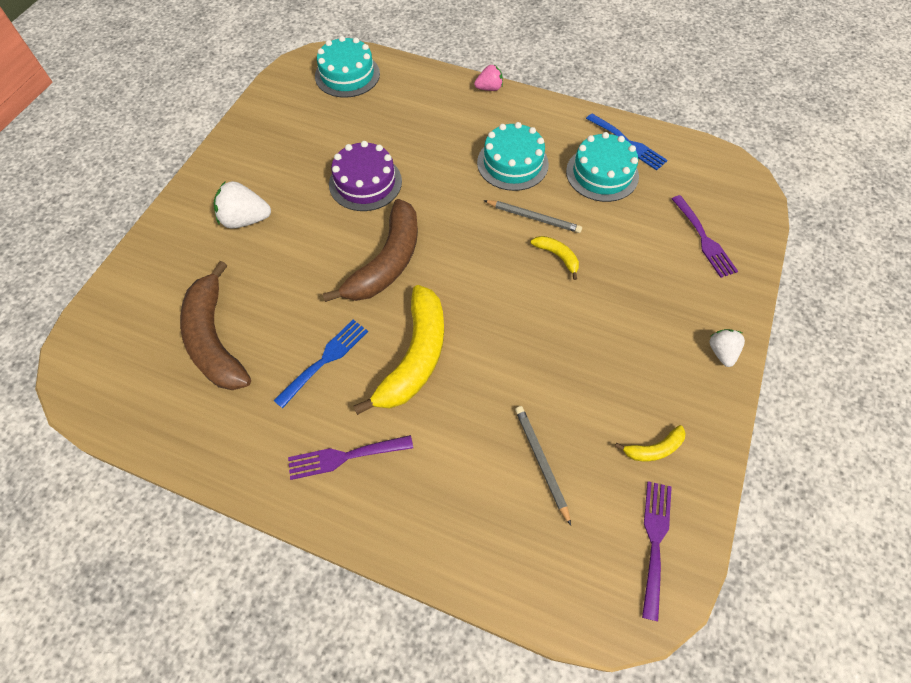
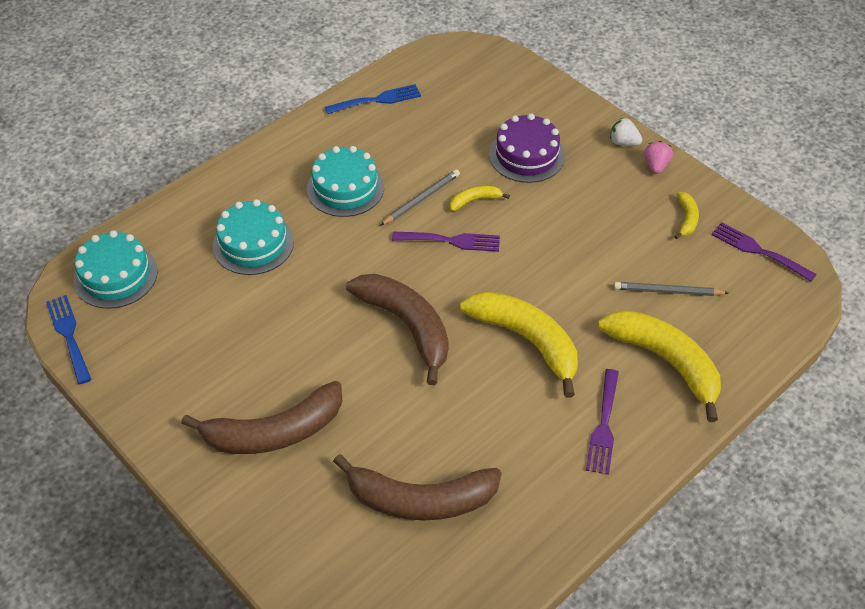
camera: 65 degrees left, 10 degrees down
(245, 219) = (274, 432): white strawberry -> brown banana
(325, 360) = (494, 411): blue fork -> blue fork (69, 335)
(365, 182) = (292, 310): purple cake -> purple cake (526, 155)
(448, 489) = (666, 362): none -> yellow banana
(489, 88) = (231, 166): pink strawberry -> pink strawberry (656, 166)
(602, 173) = (401, 132): turquoise cake -> turquoise cake (253, 243)
(704, 239) = (512, 102): purple fork -> purple fork (451, 241)

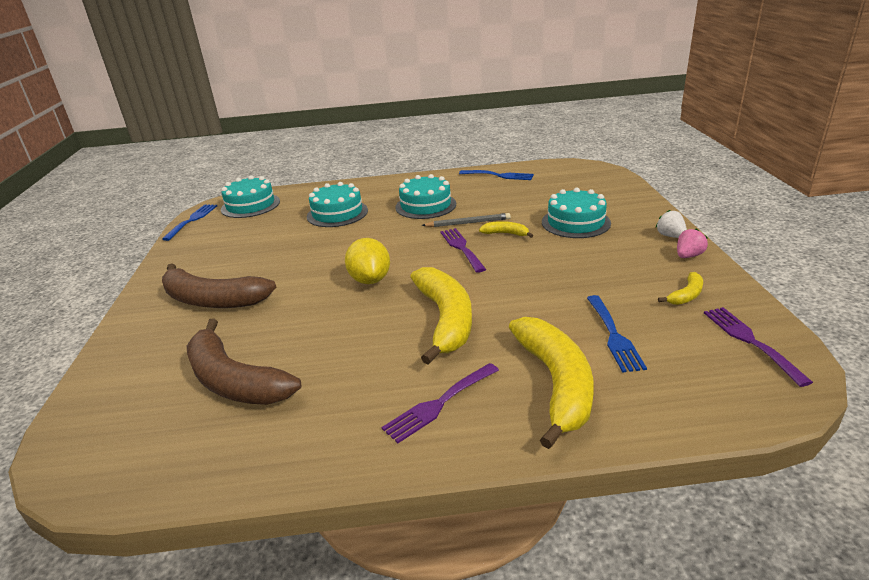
camera: 40 degrees right, 20 degrees down
(407, 326) = (370, 280): brown banana -> yellow lemon
(451, 241) = (461, 248): purple fork -> purple fork turned 150 degrees counterclockwise
(526, 155) = (575, 222): purple cake -> turquoise cake
(668, 292) = (614, 335): grey pencil -> blue fork

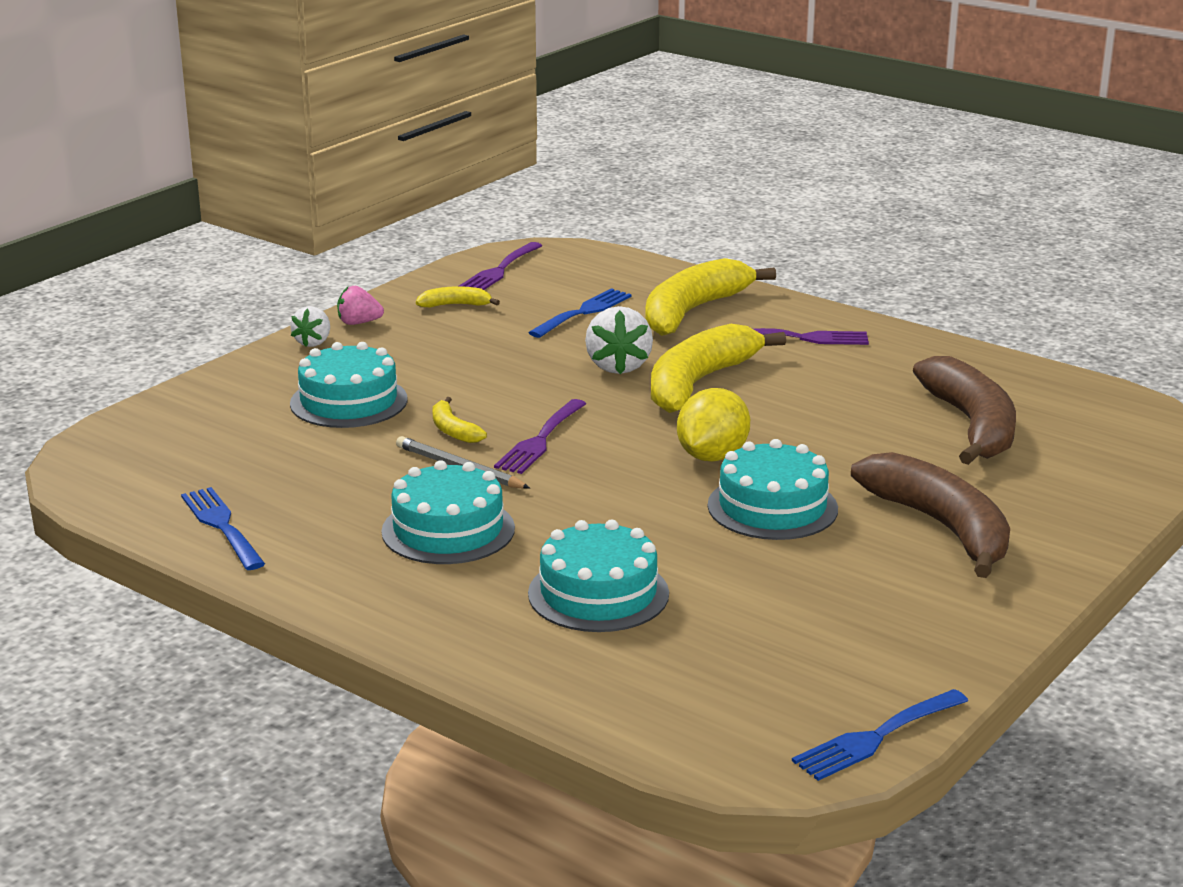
camera: 140 degrees left, 5 degrees down
(250, 205) = (722, 717): turquoise cake -> turquoise cake (772, 507)
(508, 305) = (618, 366): none -> white strawberry

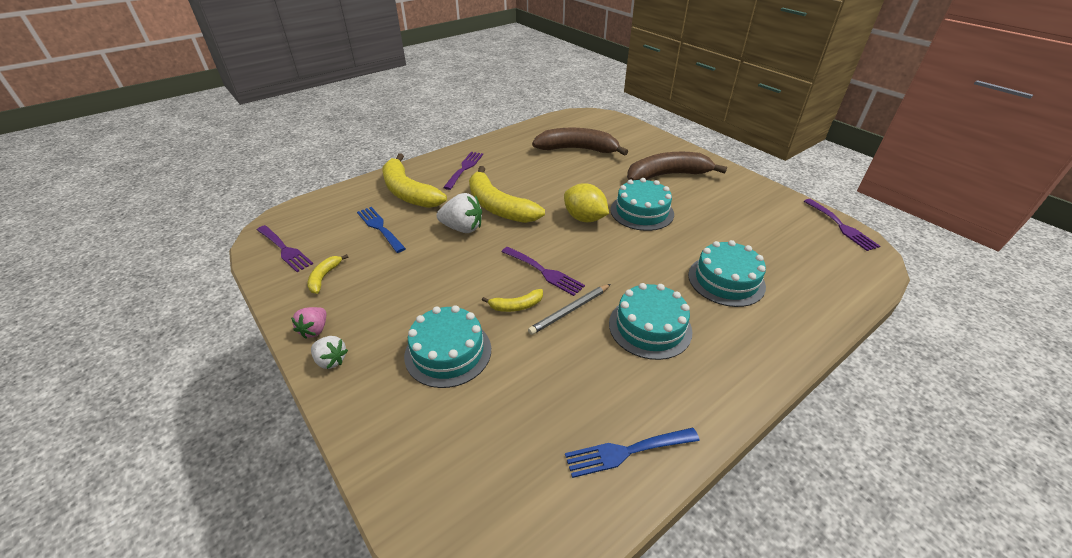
camera: 75 degrees left, 15 degrees up
(876, 737) = (841, 226): blue fork -> purple fork

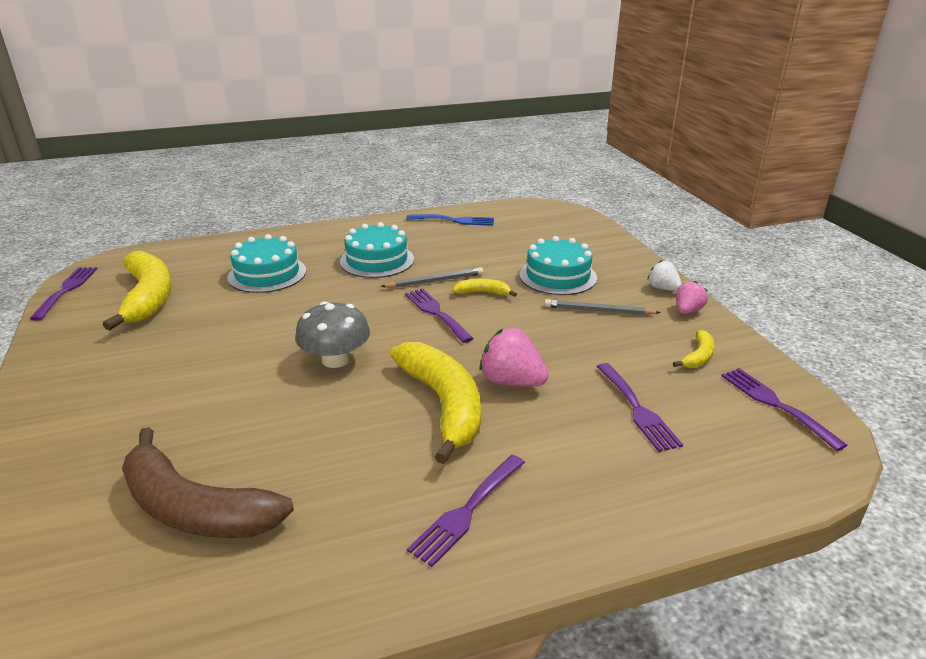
camera: 160 degrees left, 10 degrees down
(379, 227) = (637, 409): blue fork -> purple fork
(403, 308) = (598, 311): none -> grey pencil
(408, 192) = (592, 472): yellow banana -> yellow banana (148, 298)
(462, 228) = (511, 381): white strawberry -> pink strawberry
(584, 218) = (335, 359): yellow lemon -> grey mushroom
(642, 212) = (251, 352): turquoise cake -> none
(667, 175) = (130, 400): brown banana -> none

